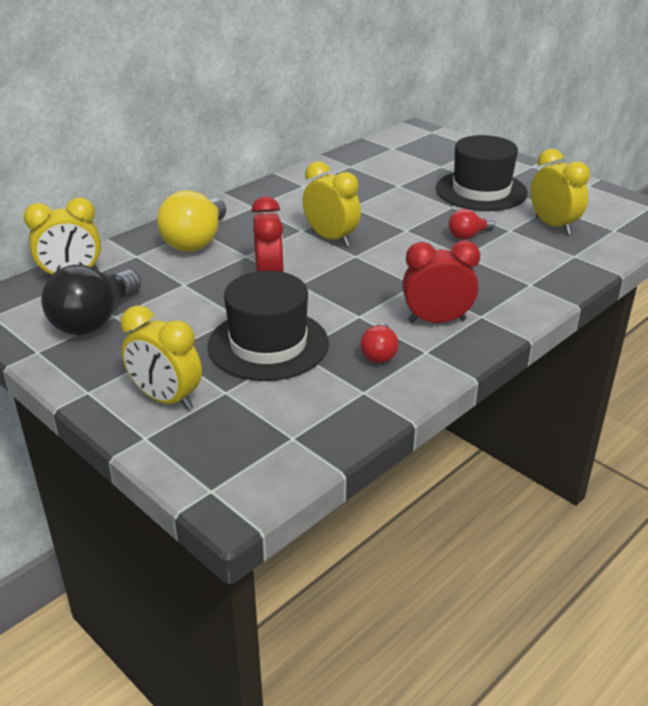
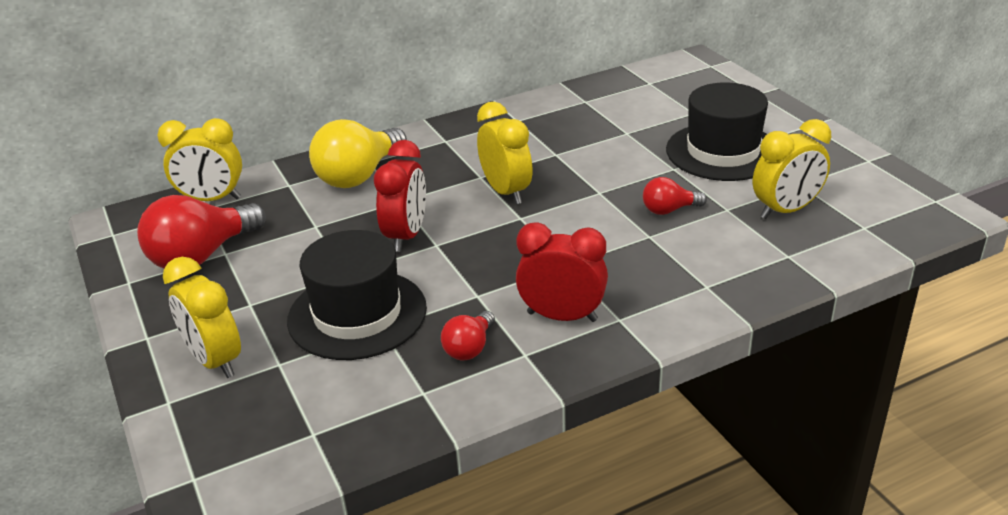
camera: 20 degrees right, 0 degrees up
(94, 321) = (202, 256): black light bulb -> red light bulb
(553, 225) = (786, 210): yellow clock -> yellow clock turned 75 degrees clockwise

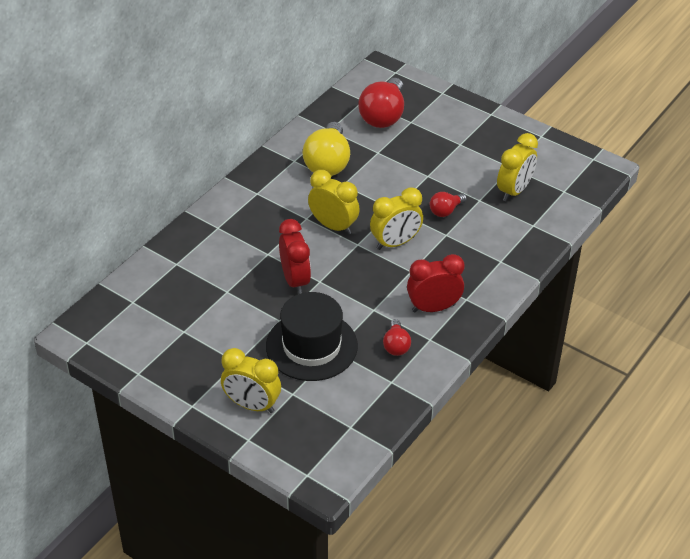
camera: 30 degrees left, 10 degrees up
(202, 256) = (169, 338): red light bulb -> red light bulb (383, 116)
(212, 200) = (131, 292): yellow clock -> yellow clock (395, 243)
(359, 176) = (221, 241): yellow light bulb -> yellow light bulb (328, 163)
(723, 151) = (450, 152): black hat -> none

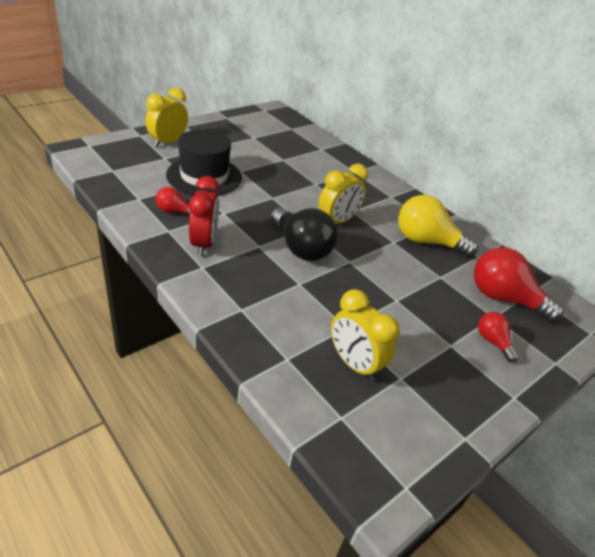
camera: 100 degrees right, 5 degrees down
(295, 280) = (279, 187): red clock -> none
(395, 243) = (300, 248): yellow clock -> black light bulb
(445, 211) = (335, 295): red light bulb -> red light bulb (492, 342)

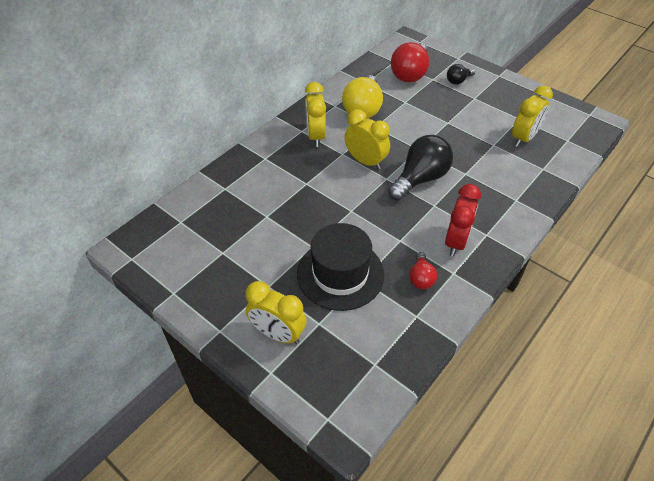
camera: 95 degrees left, 10 degrees up
(204, 244) = (456, 241): red clock -> red clock turned 120 degrees clockwise
(381, 202) = (315, 136): none -> yellow clock
(492, 342) = (458, 81): red light bulb -> black light bulb

